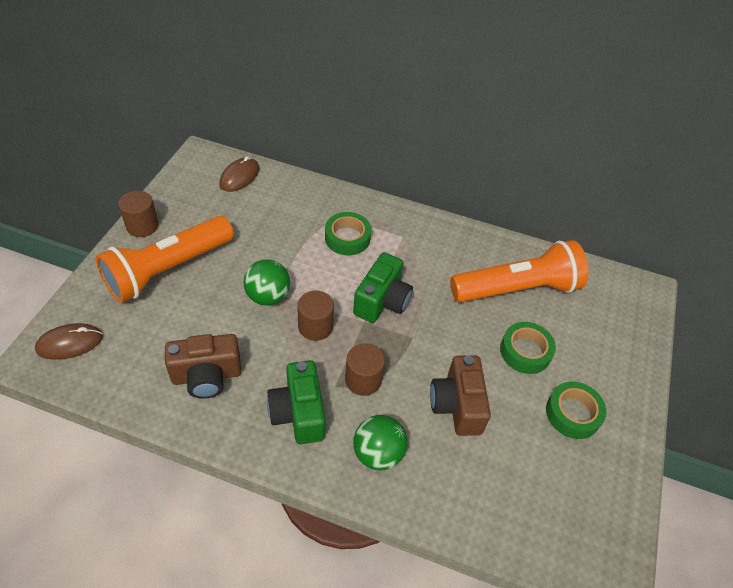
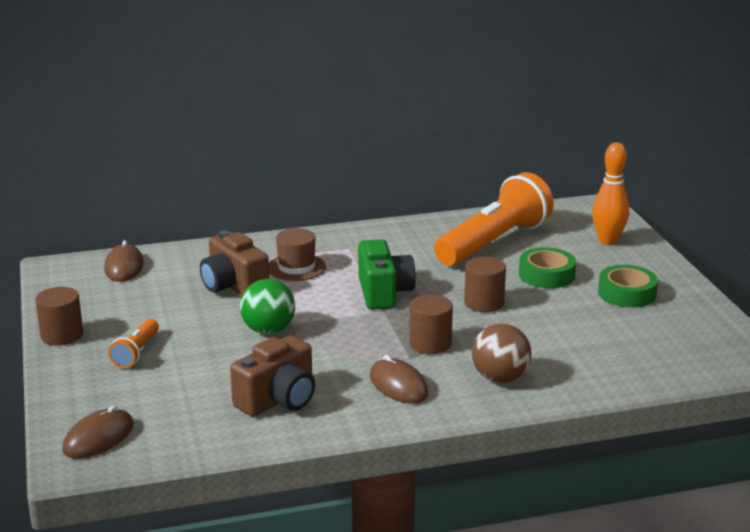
camera: 30 degrees left, 25 degrees down
(168, 269) = (136, 352): orange flashlight -> orange flashlight, size x0.45
(298, 413) = (398, 385): green camera -> brown mouse
(315, 326) = (342, 331): brown cylinder -> brown cylinder (484, 303)
(347, 238) = (296, 267): green tape -> brown hat
(378, 453) = (500, 378): green ball -> brown ball
(457, 405) = (530, 325): brown camera -> brown camera (234, 286)
(614, 339) = (607, 241): none -> orange bowling pin

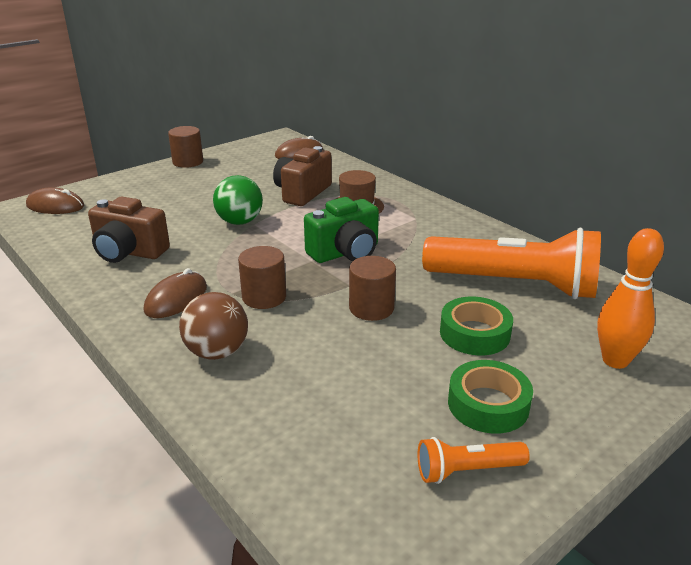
camera: 65 degrees right, 5 degrees up
(136, 352) = (177, 188): orange flashlight -> orange flashlight (467, 470)

